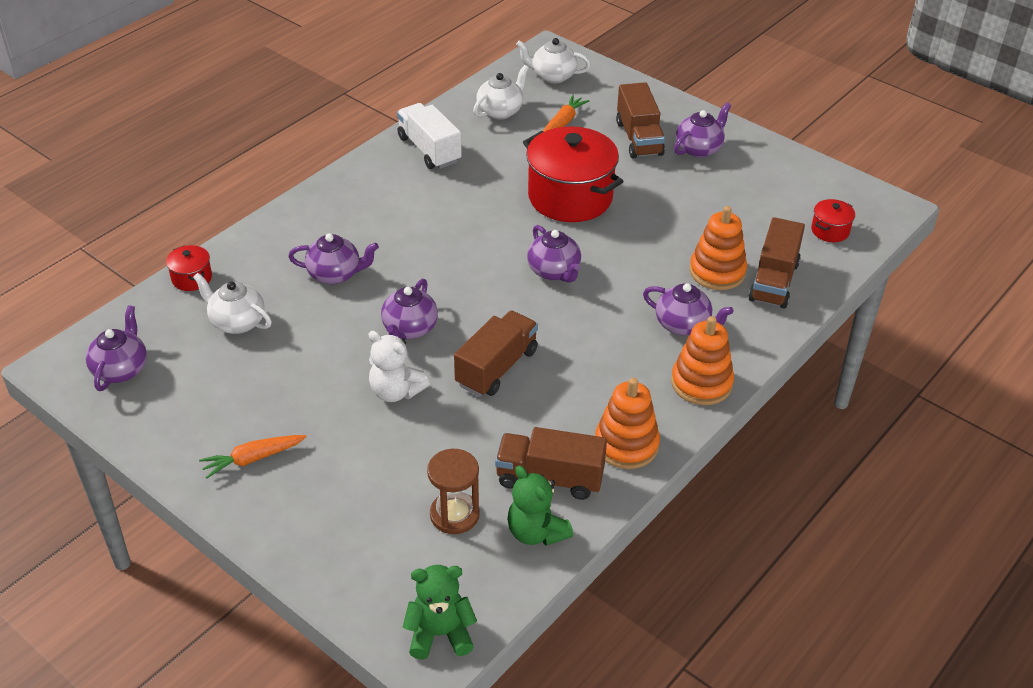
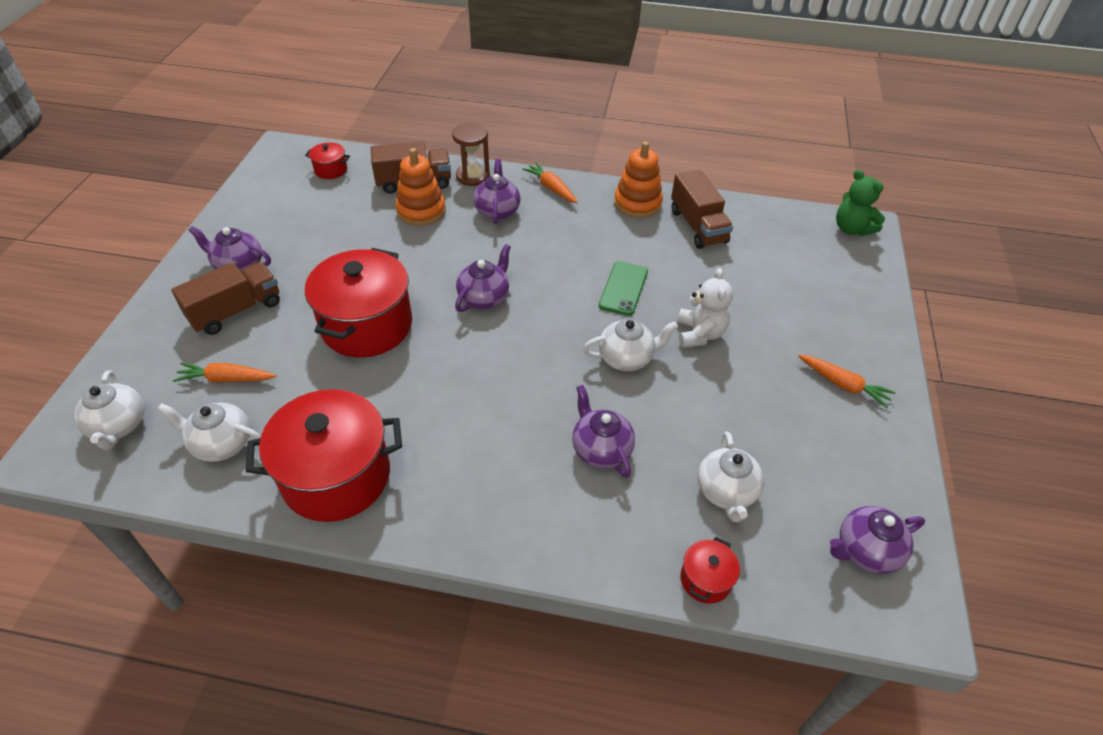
camera: 120 degrees left, 5 degrees up
(409, 329) = (627, 358): purple teapot -> white teapot
(429, 150) = (336, 476): white truck -> red pot
(454, 515) = (770, 256): brown hourglass -> brown hourglass (473, 176)
(497, 367) = (623, 288): brown truck -> green phone
(536, 532) = (744, 217): green teddy bear -> none
(701, 383) = (551, 188): orange stacking toy -> orange carrot

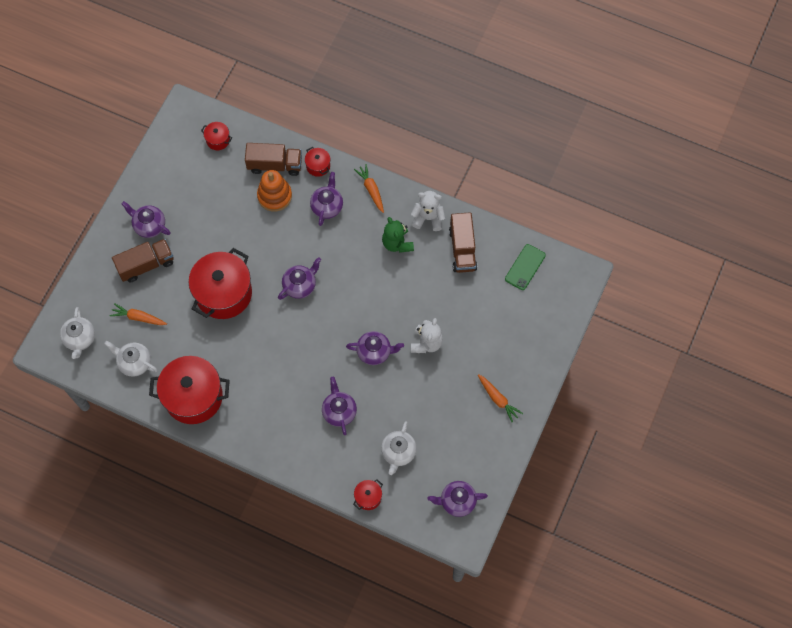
camera: 15 degrees right, 20 degrees up
(473, 176) = (318, 166): brown hourglass -> red pot
(623, 288) = (391, 296): green phone -> green phone (525, 267)
(627, 358) = (375, 352): white teapot -> purple teapot
(637, 203) = (428, 218): orange stacking toy -> white teddy bear
(851, 229) = (571, 273): green teddy bear -> green teddy bear (397, 243)

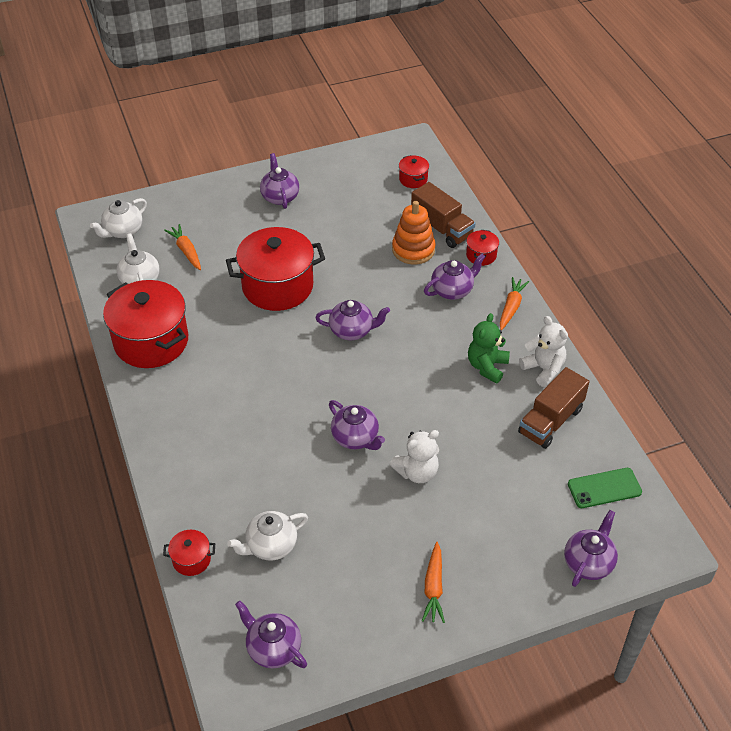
camera: 45 degrees right, 20 degrees down
(146, 265) = (241, 220): brown truck -> none
(339, 411) = (260, 459): purple teapot -> purple teapot (588, 562)

